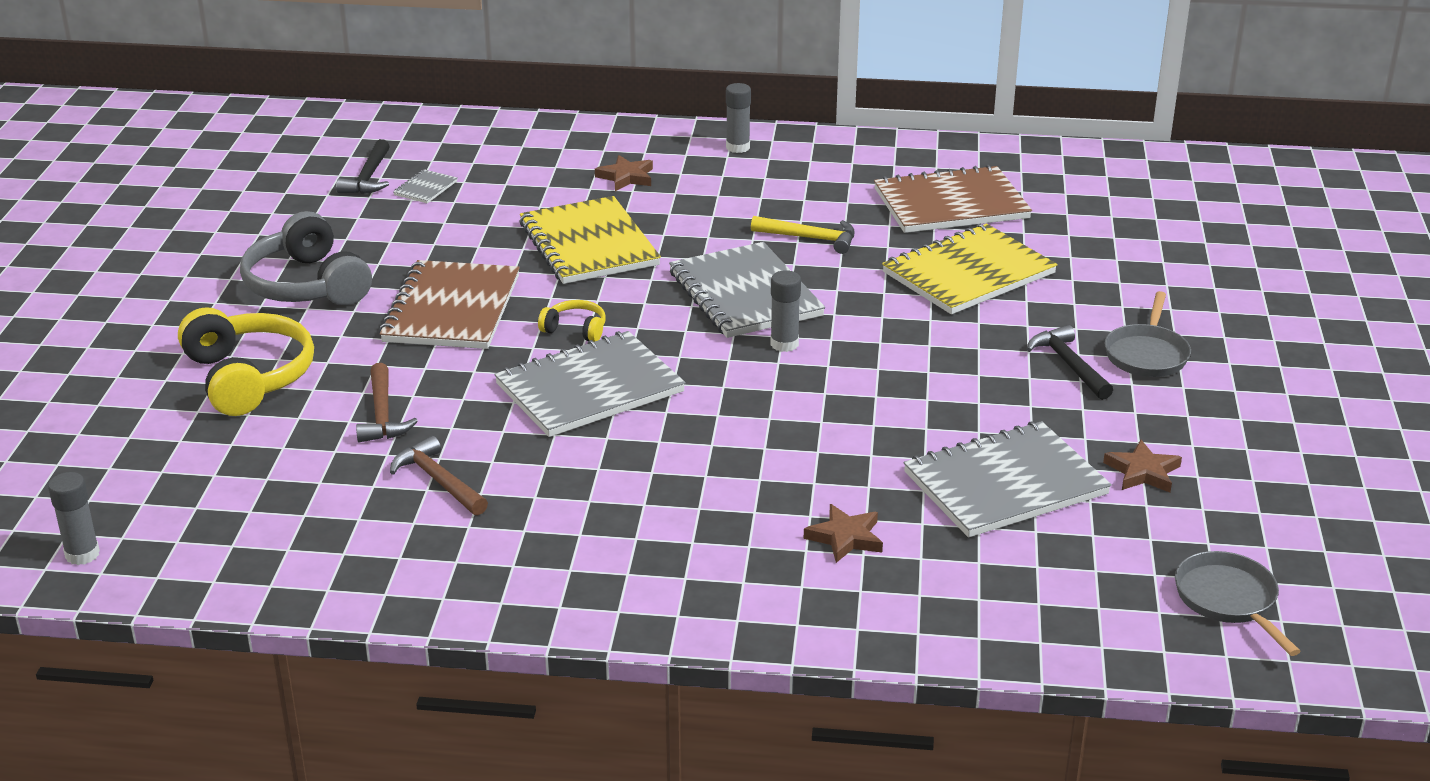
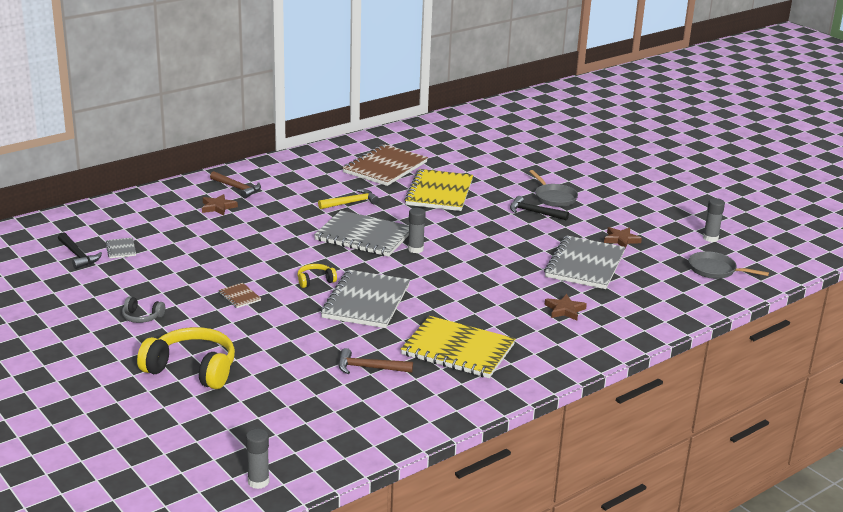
camera: 45 degrees left, 5 degrees down
(307, 285) = (142, 317): grey headphones -> grey headphones, size x0.48
(382, 414) = (291, 354): brown hammer -> brown hammer (237, 188)
(451, 309) = (239, 296): brown notebook -> brown notebook, size x0.42
(588, 244) = (254, 243): yellow notebook -> yellow notebook (458, 350)
(738, 147) = (248, 176): grey glue stick -> grey glue stick (710, 238)

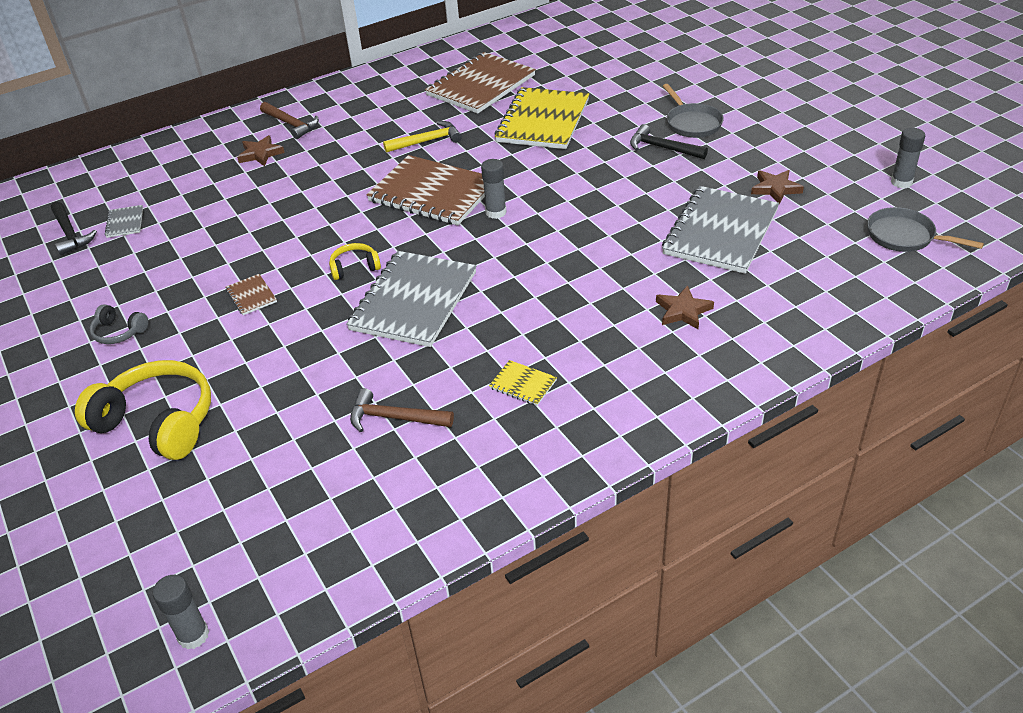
camera: 10 degrees right, 15 degrees up
(363, 236) = (432, 193): grey notebook -> brown notebook
(458, 350) = (523, 384): yellow notebook -> yellow notebook, size x0.42

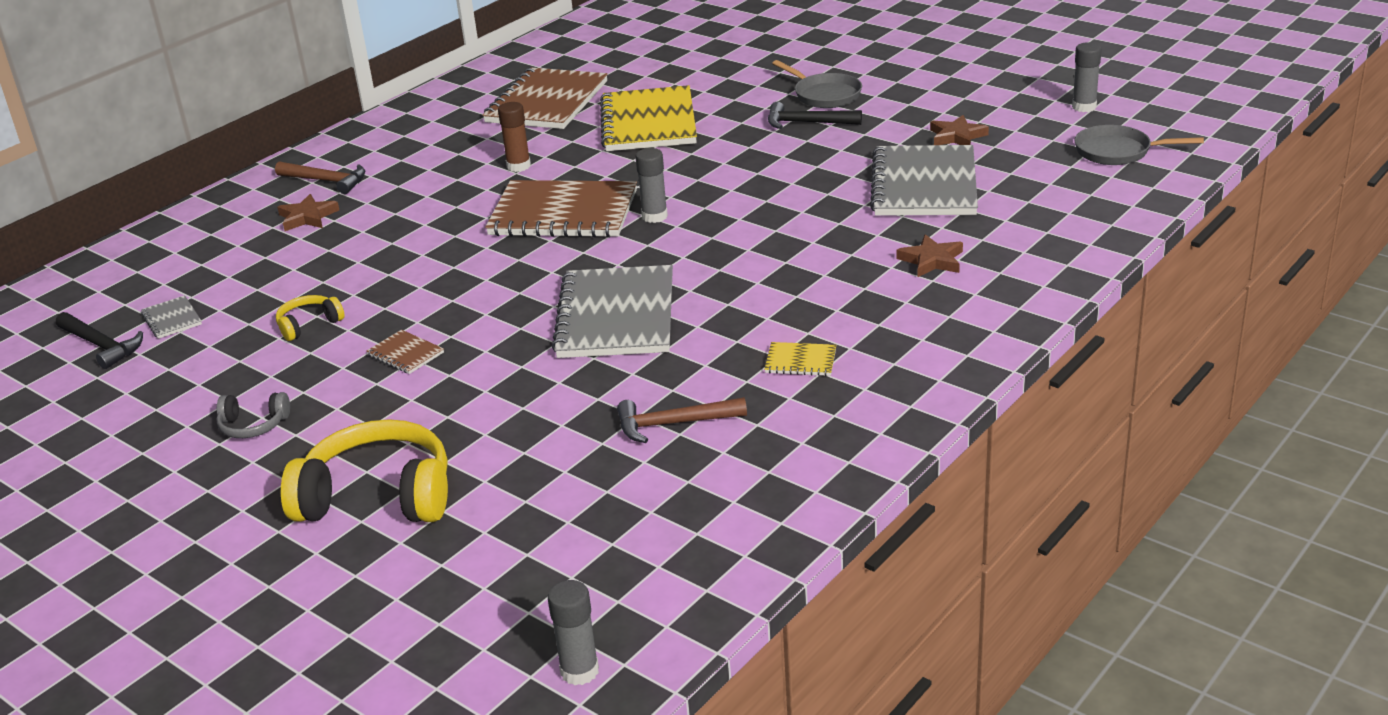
camera: 20 degrees left, 10 degrees down
(354, 267) = (518, 300): yellow headphones -> yellow headphones (309, 325)
(427, 141) = (518, 166): yellow hammer -> brown glue stick

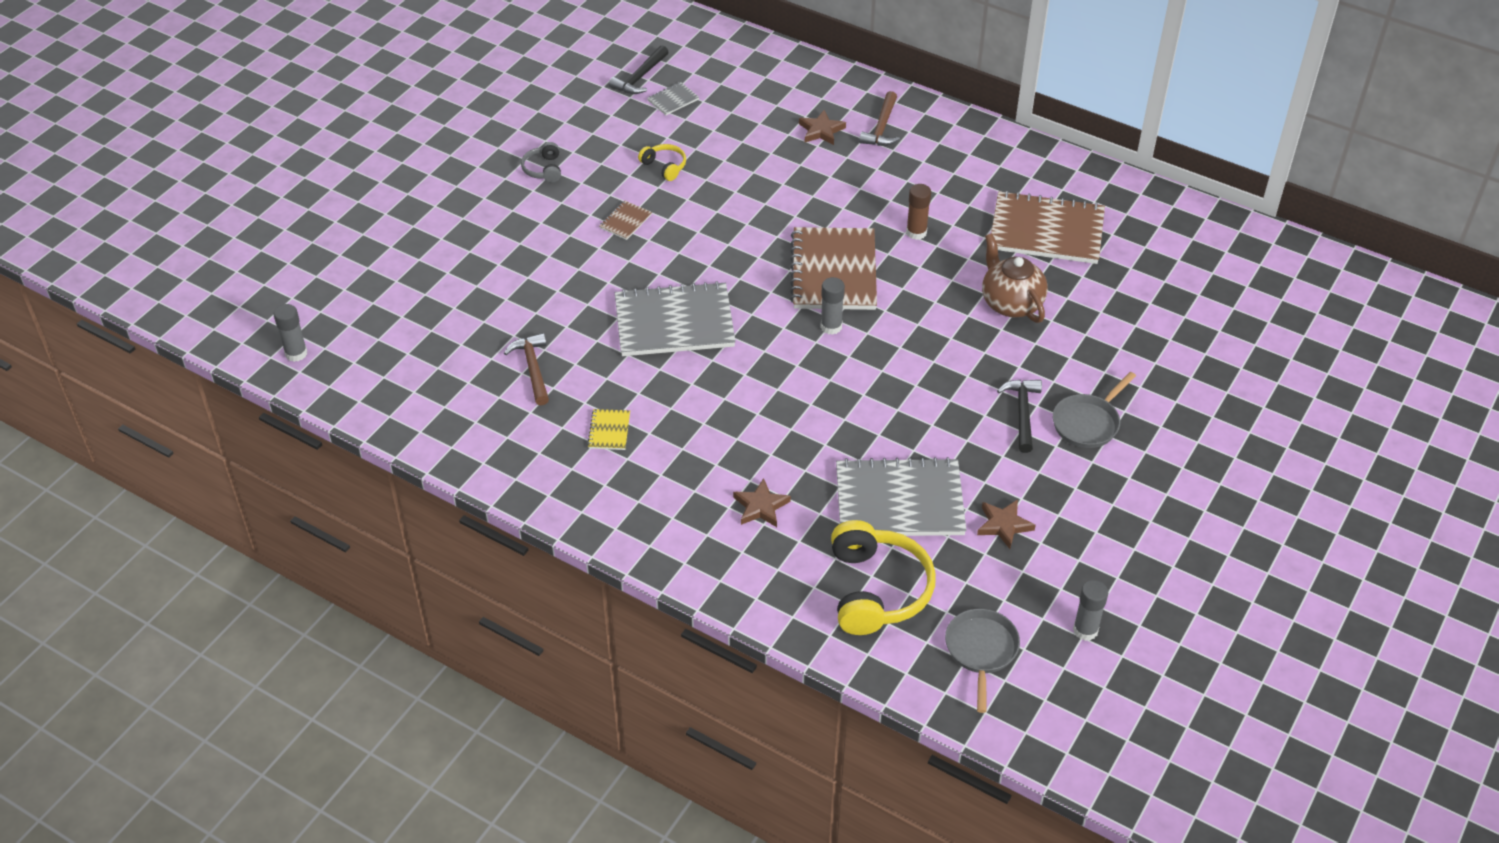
camera: 80 degrees right, 15 degrees up
(378, 496) = (464, 241): yellow headphones -> yellow headphones (877, 590)
(648, 122) = (1010, 303): yellow notebook -> brown teapot

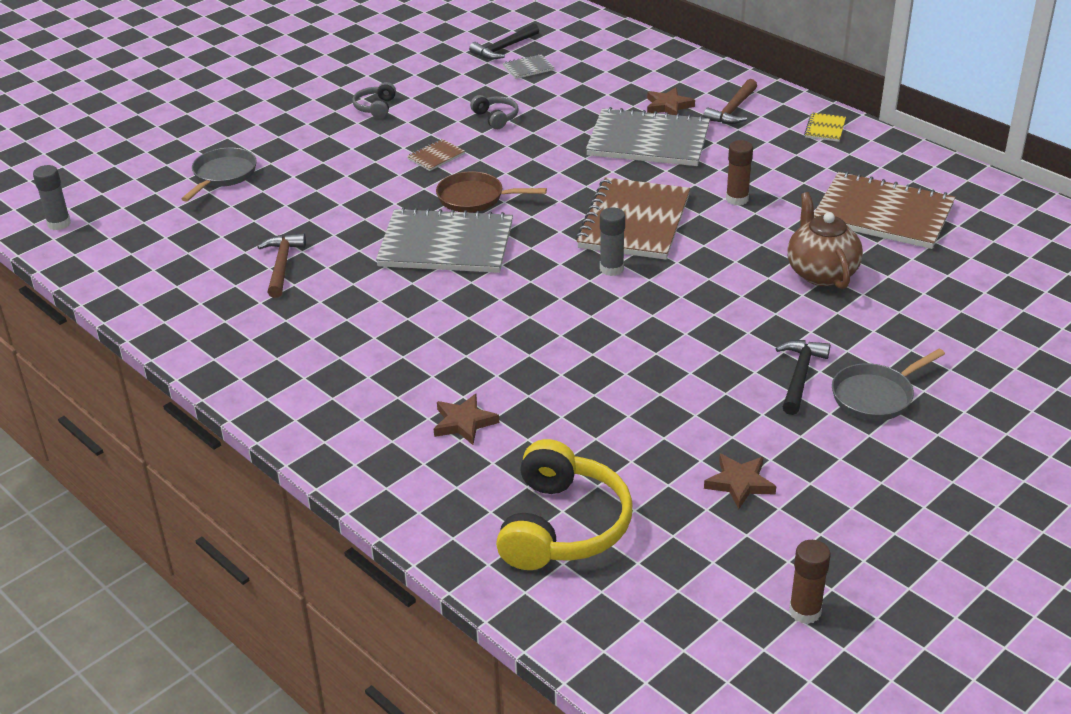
camera: 15 degrees right, 10 degrees down
(609, 431) = (333, 329): yellow notebook -> yellow notebook (825, 128)
(664, 166) = (496, 118): yellow headphones -> grey headphones
(680, 265) = (475, 198): none -> brown pan
(899, 501) = (624, 440): grey notebook -> grey notebook (648, 141)
(981, 651) = (665, 612): grey pan -> grey pan (223, 175)
(1085, 630) = (805, 611): grey glue stick -> brown glue stick

